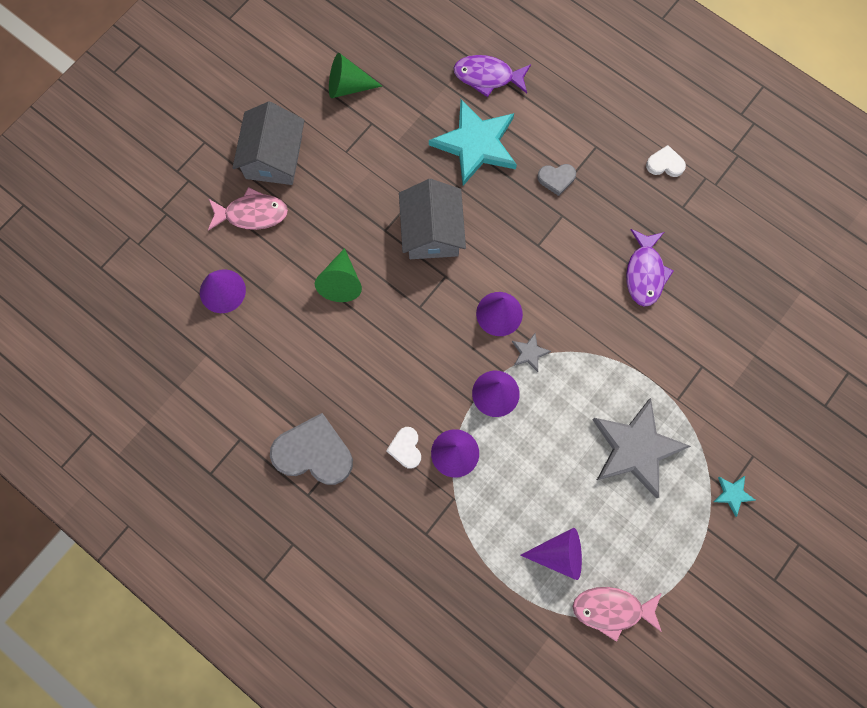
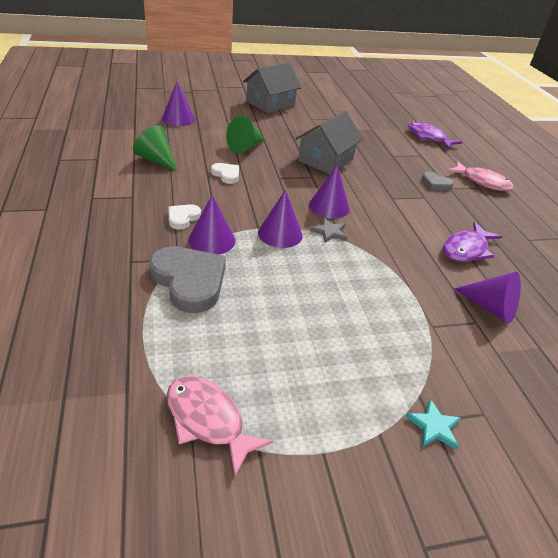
camera: 35 degrees right, 35 degrees down
(252, 214) = (232, 110): pink fish -> pink fish (482, 182)
(314, 452) = (126, 186): grey heart -> grey heart (189, 281)
(348, 86) = (340, 106): green cone -> green cone (156, 160)
(476, 144) = (393, 150): turquoise star -> none
(559, 554) = (212, 344): purple cone -> purple cone (490, 307)
(636, 448) = (361, 329): grey star -> none
(665, 164) = (529, 217): white heart -> white heart (226, 175)

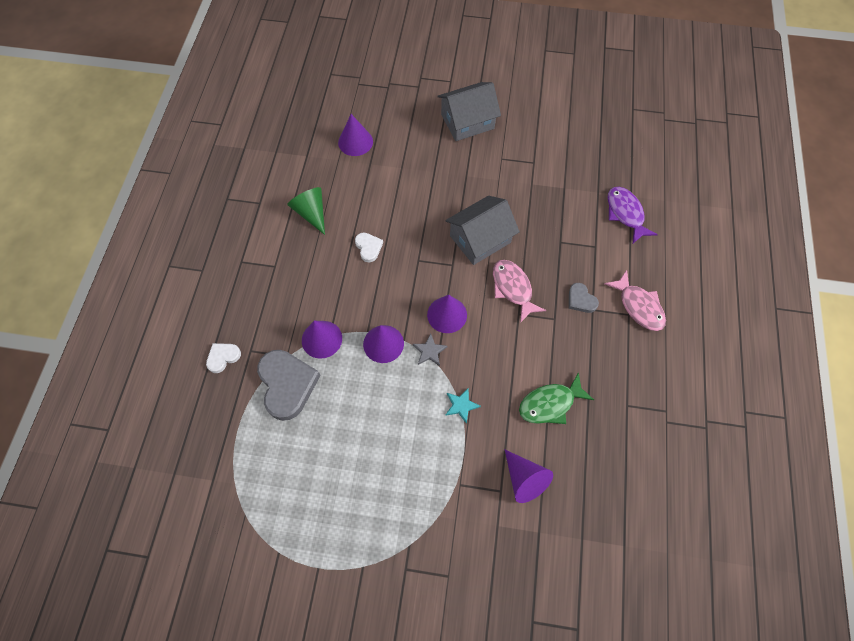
camera: 25 degrees right, 25 degrees up
(183, 218) = (307, 305): white heart -> white heart (223, 357)
(208, 420) = (255, 519): pink fish -> pink fish (513, 288)
(245, 147) = (405, 204): green cone -> none
(434, 427) = (404, 574): turquoise star -> turquoise star (461, 405)
(466, 249) = (550, 404): purple fish -> green fish

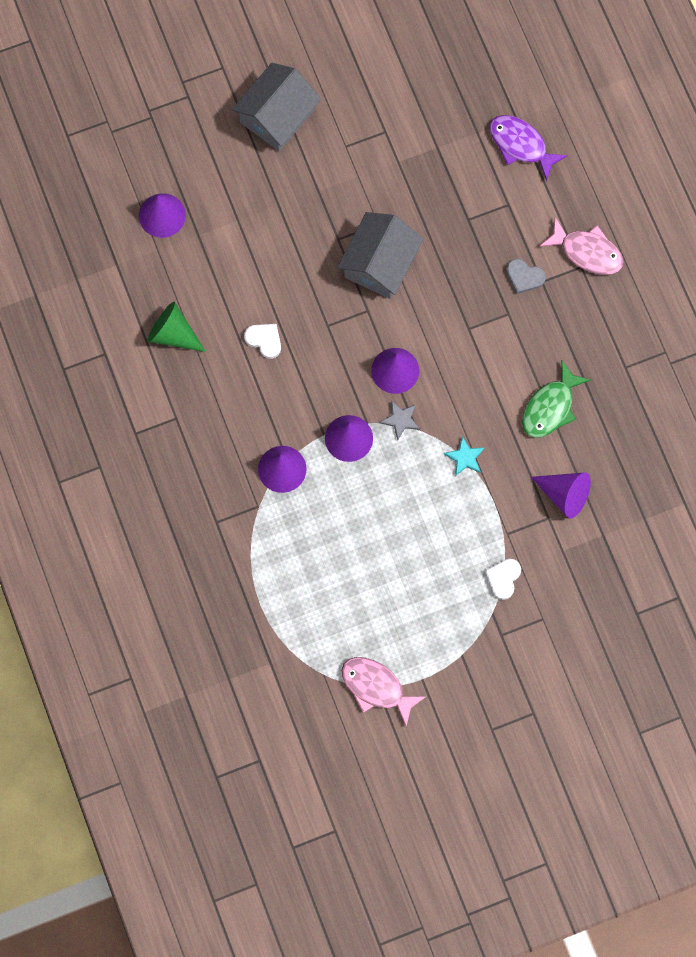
camera: 30 degrees left, 10 degrees up
(223, 357) = (193, 544): white heart -> white heart (503, 578)
(287, 384) = (279, 534): grey heart -> none
(513, 288) = (447, 303): pink fish -> pink fish (376, 687)

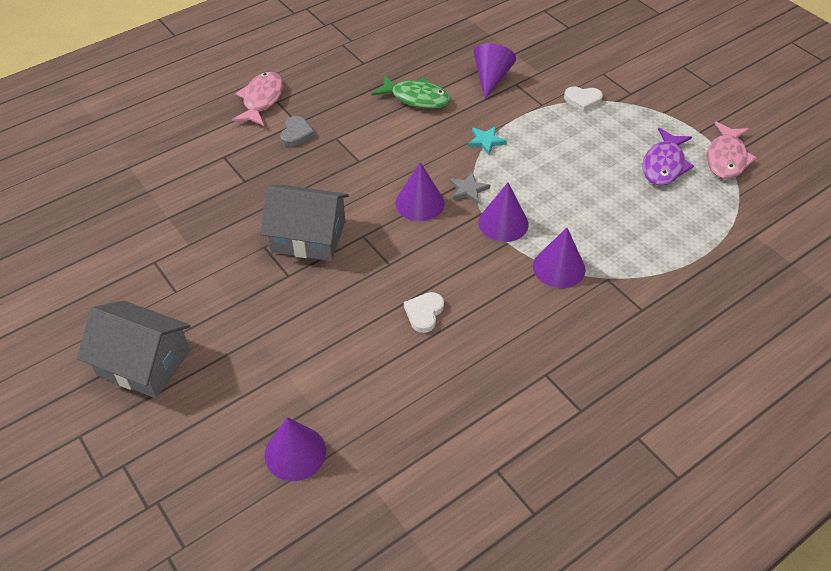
camera: 105 degrees left, 25 degrees down
(173, 334) = (446, 402): green cone -> none
(521, 145) = (158, 158): purple fish -> purple fish (664, 165)

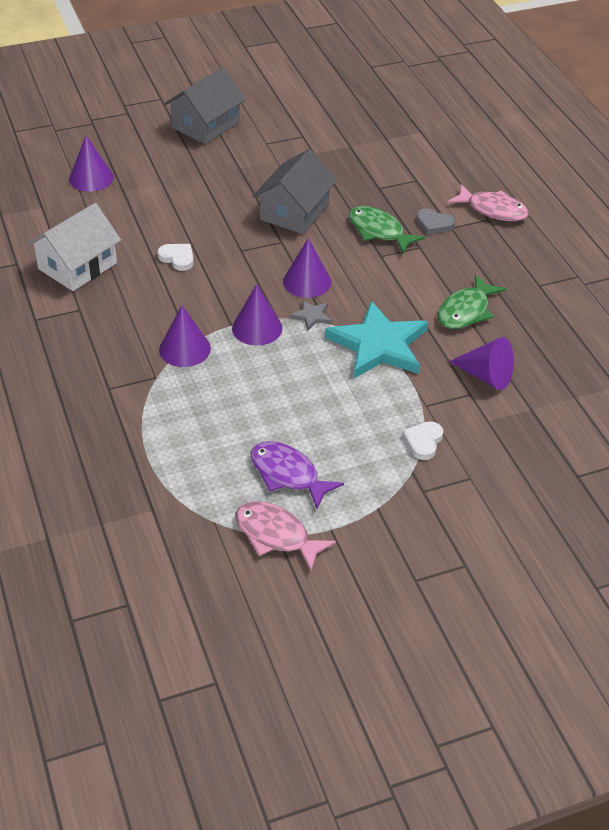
camera: 105 degrees right, 5 degrees down
(321, 168) = (379, 231): none -> green fish
(475, 403) = (77, 266): none -> white house
(486, 141) = (378, 345): turquoise star -> turquoise star, size x2.40

